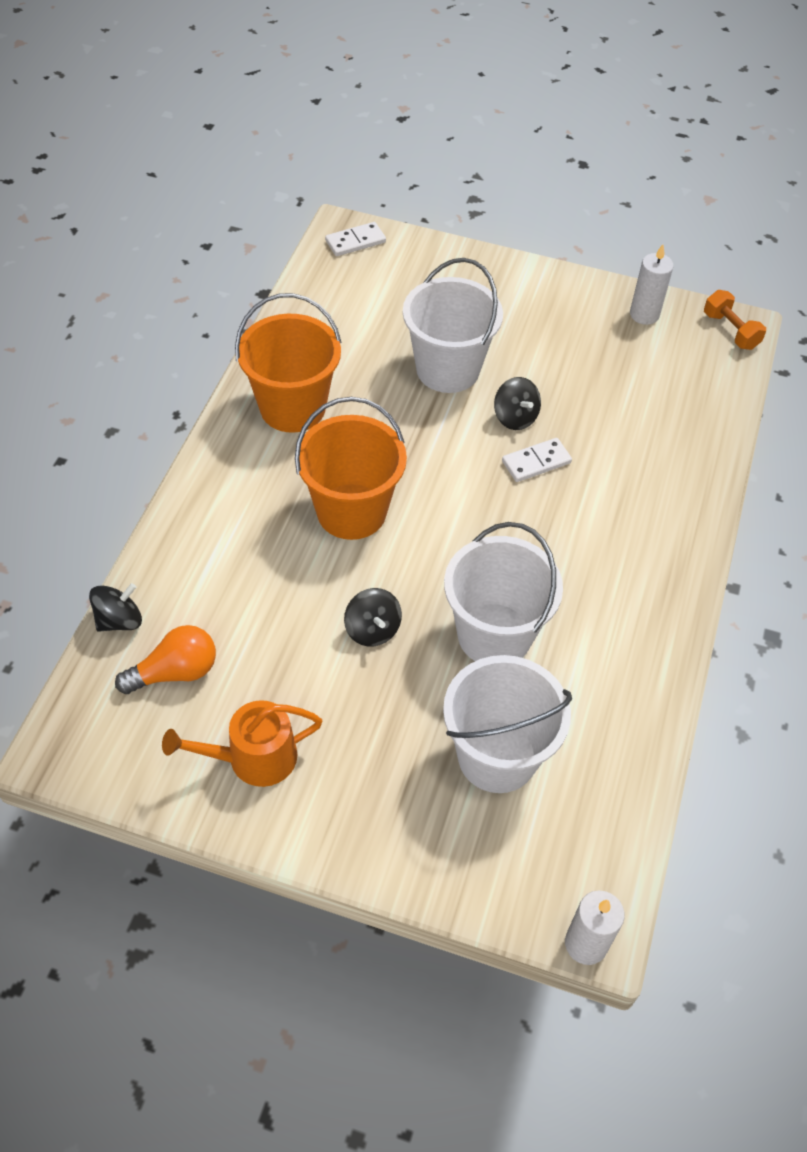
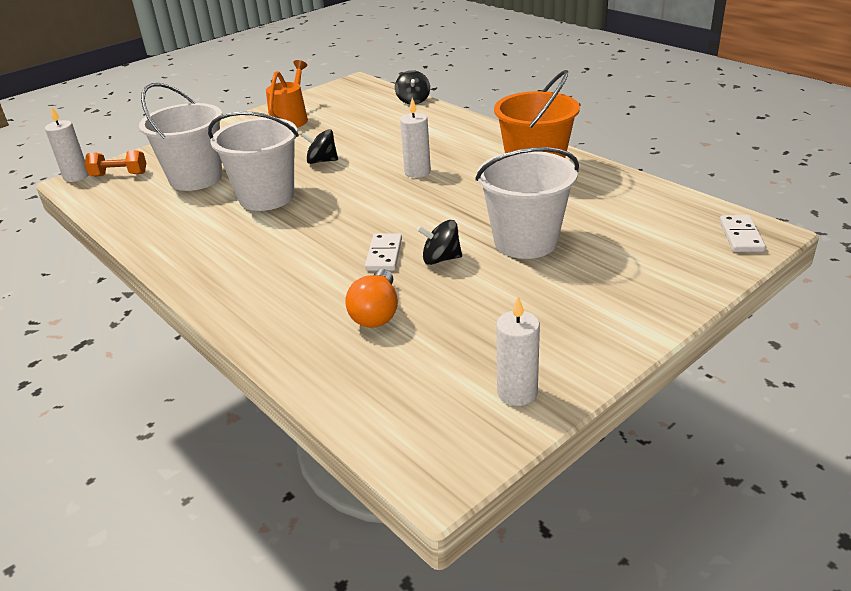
camera: 125 degrees right, 20 degrees down
(175, 672) = (364, 109): orange light bulb -> orange light bulb (376, 313)
(351, 511) = (417, 172): orange bucket -> white candle
(730, 331) = (438, 458): orange dumbbell -> orange dumbbell (119, 175)

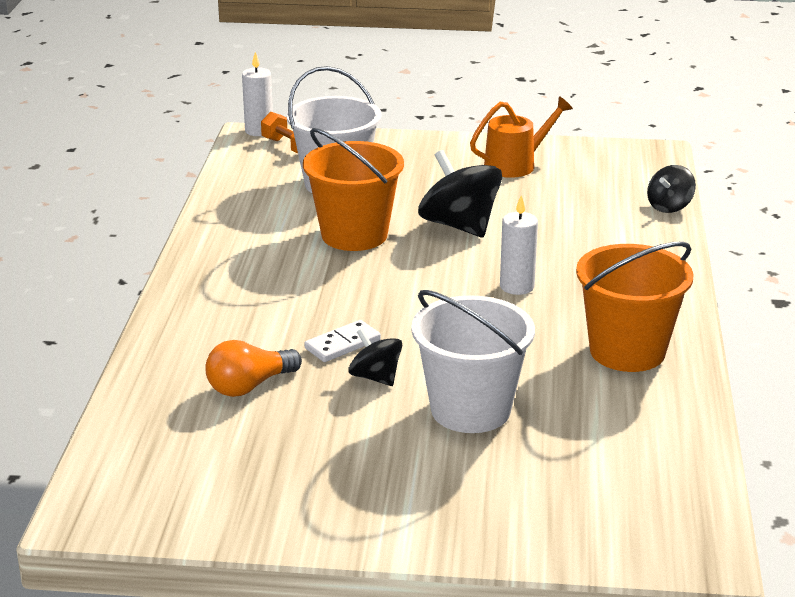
camera: 45 degrees right, 5 degrees down
(266, 197) = (354, 235): white bucket -> orange bucket
(322, 161) = (459, 226): black spinning top -> black spinning top, size x1.78
(517, 392) = (223, 510): white candle -> none
(741, 236) = (672, 542): white domino -> none

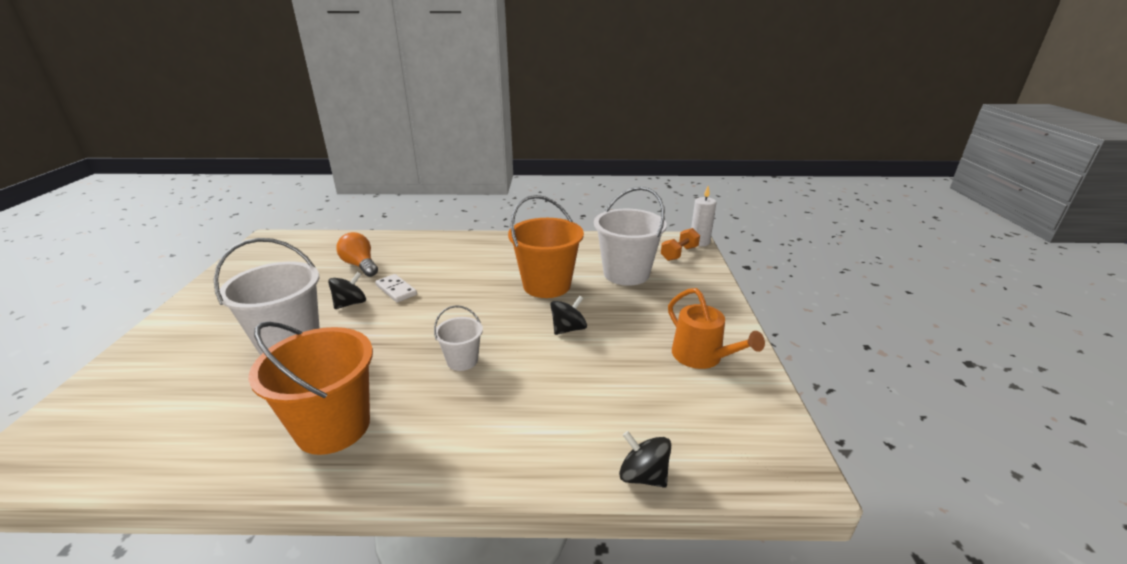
camera: 85 degrees right, 0 degrees up
(459, 226) = (568, 329): black spinning top -> black spinning top, size x0.56
(517, 286) = (462, 360): white candle -> white bucket

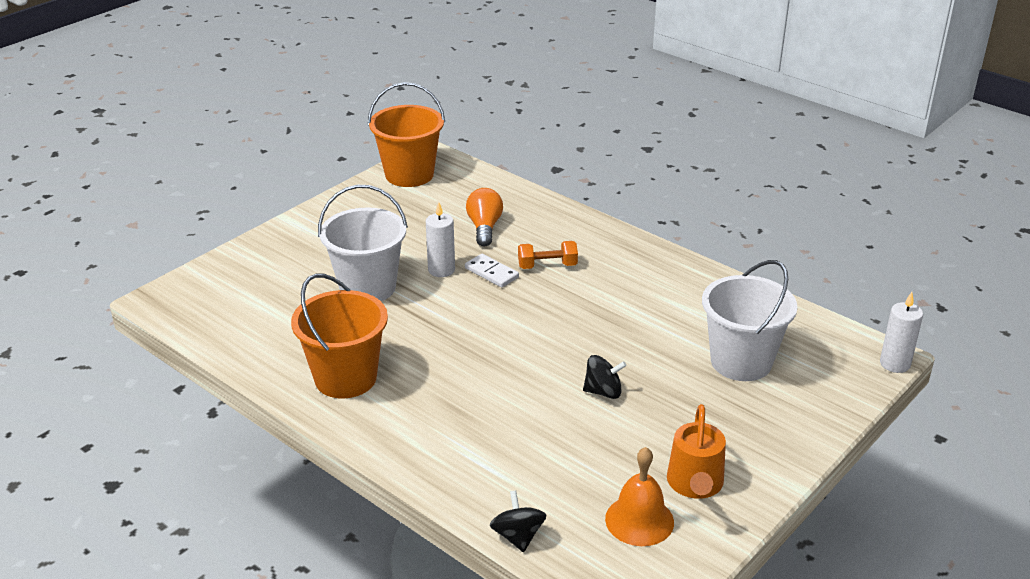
camera: 40 degrees right, 5 degrees up
(350, 303) = (441, 270): black spinning top -> white candle
(396, 290) = (491, 273): white domino -> white domino turned 45 degrees counterclockwise
(462, 360) = (481, 373): white bucket -> none
(546, 285) = (637, 335): orange bucket -> orange bucket (409, 174)
(679, 253) = (842, 367): orange dumbbell -> orange dumbbell (547, 266)
(705, 403) = (639, 520): none -> orange bell

